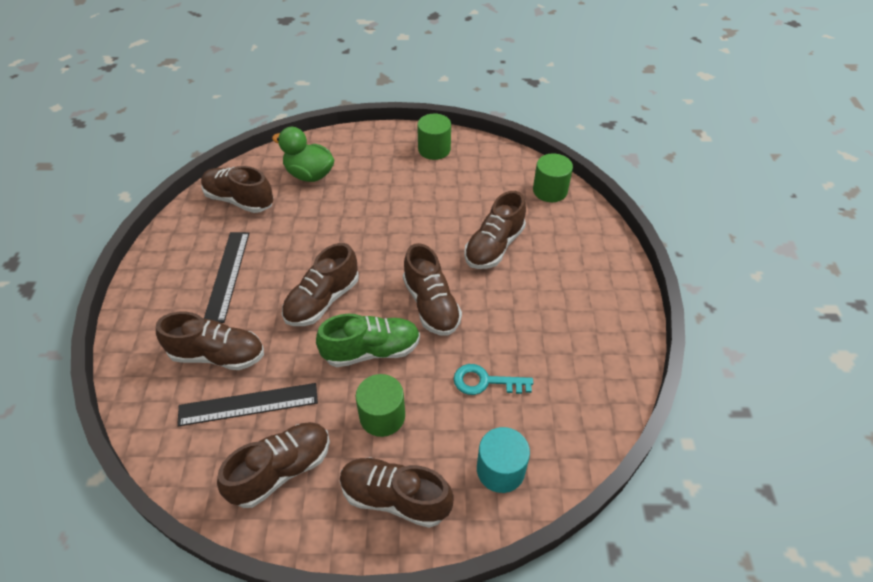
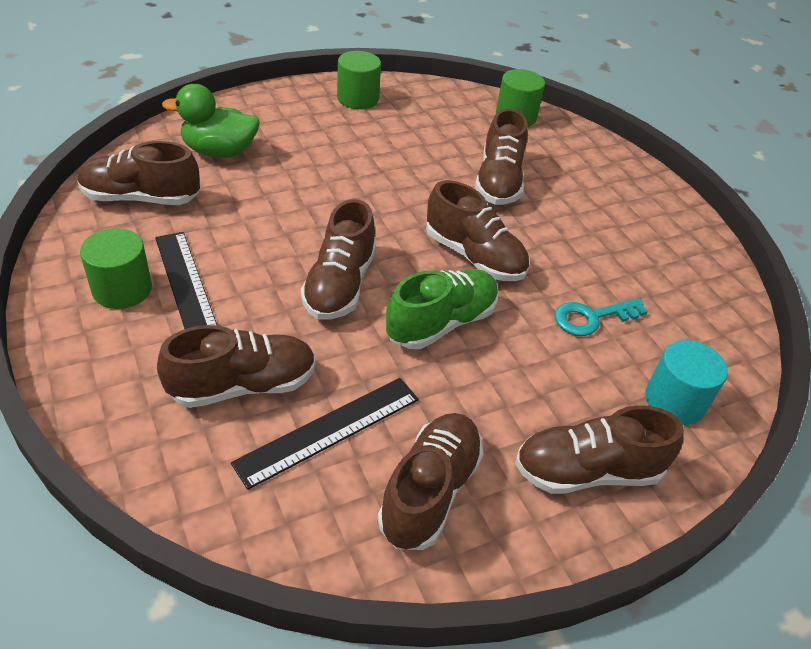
camera: 30 degrees left, 5 degrees down
(382, 416) = (507, 389): green cylinder -> green cylinder (122, 289)

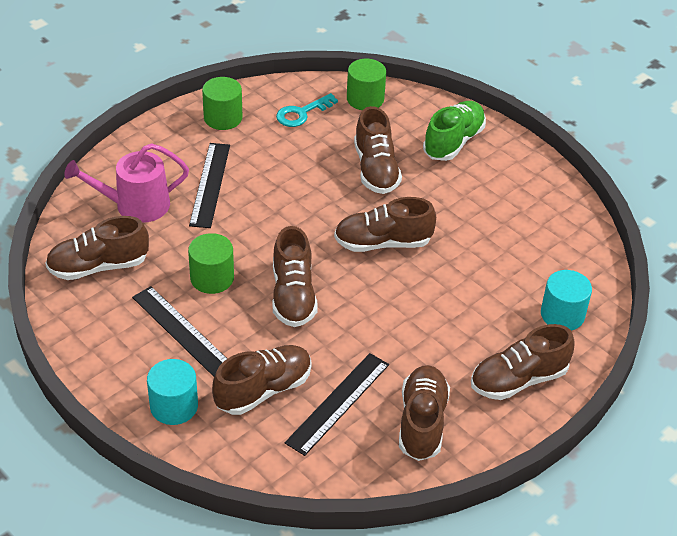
camera: 15 degrees left, 0 degrees up
(122, 289) = (133, 345): green cylinder -> green cylinder (212, 278)
(122, 373) = (174, 406): none -> turquoise cylinder
(219, 151) = (135, 205): green duck -> pink watering can
(309, 152) = (210, 184): none -> black ruler
(441, 323) = (380, 304): green shoe -> green shoe (453, 142)
(474, 256) = (383, 243): brown shoe -> brown shoe turned 150 degrees clockwise
(592, 318) = (487, 268): turquoise key -> turquoise key (302, 113)

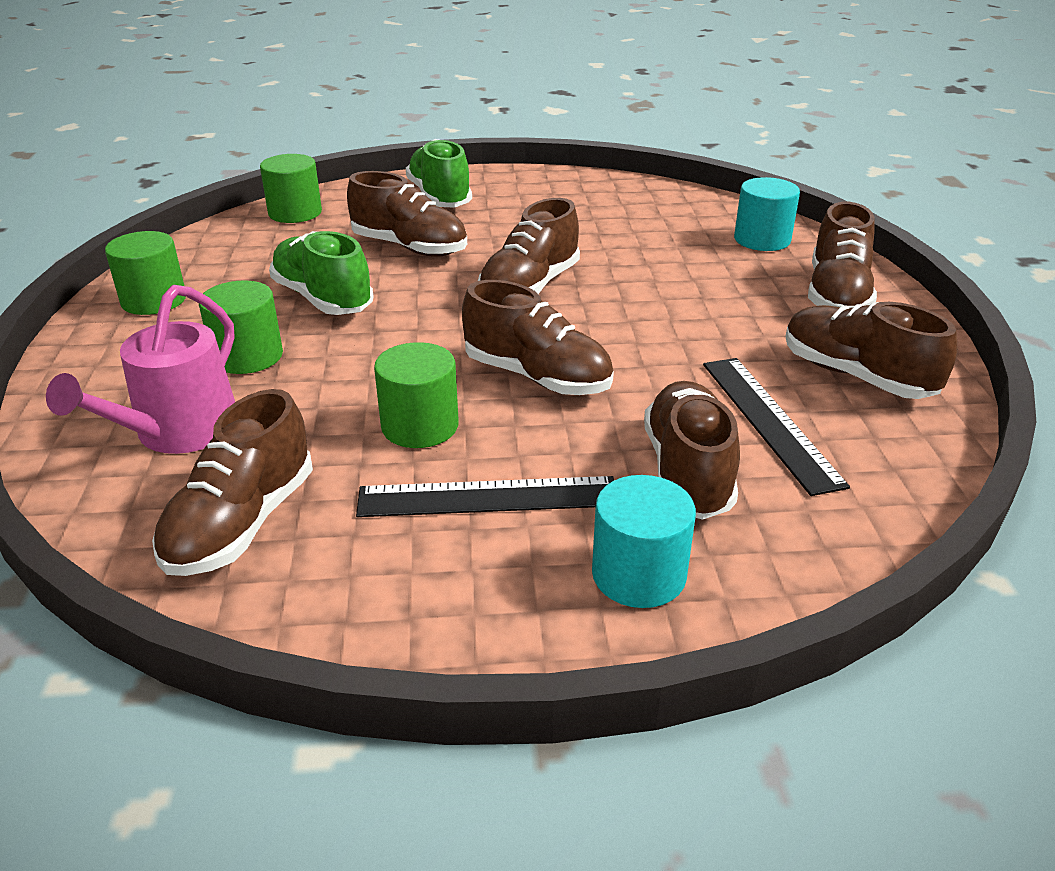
camera: 50 degrees left, 10 degrees down
(210, 184) = (248, 356): black ruler -> green cylinder
(286, 173) = (323, 299): none -> green shoe
(302, 113) = (246, 252): turquoise key -> none

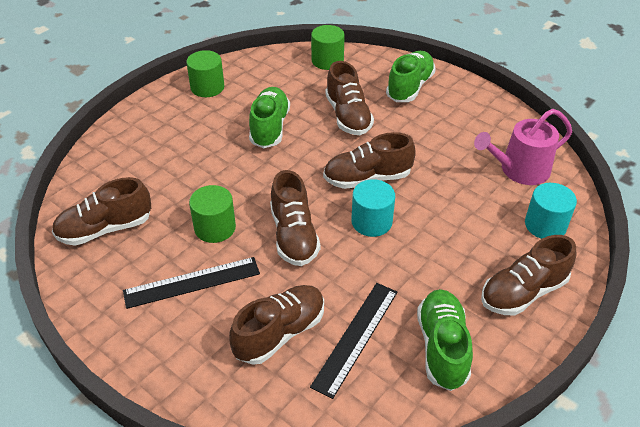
camera: 45 degrees right, 10 degrees up
(179, 432) = (136, 169): pink watering can -> pink watering can (519, 170)
(248, 356) = (202, 144): green cylinder -> none
(488, 497) = (192, 282): black ruler -> black ruler turned 60 degrees counterclockwise
(638, 574) = (192, 361): turquoise cylinder -> turquoise cylinder (371, 222)
(856, 376) = (442, 347): brown shoe -> green shoe

